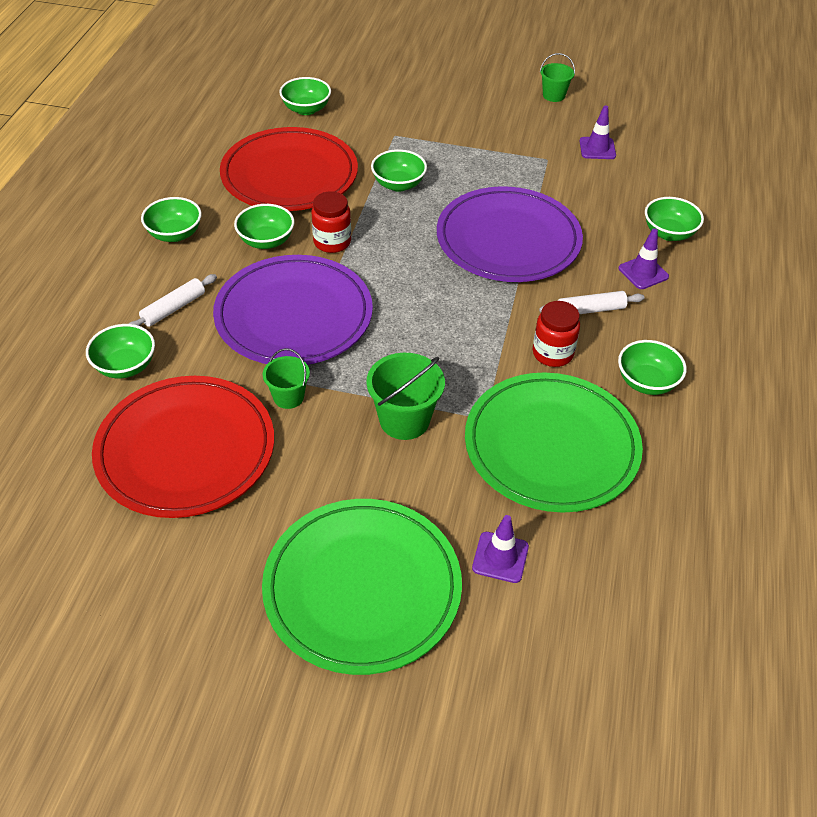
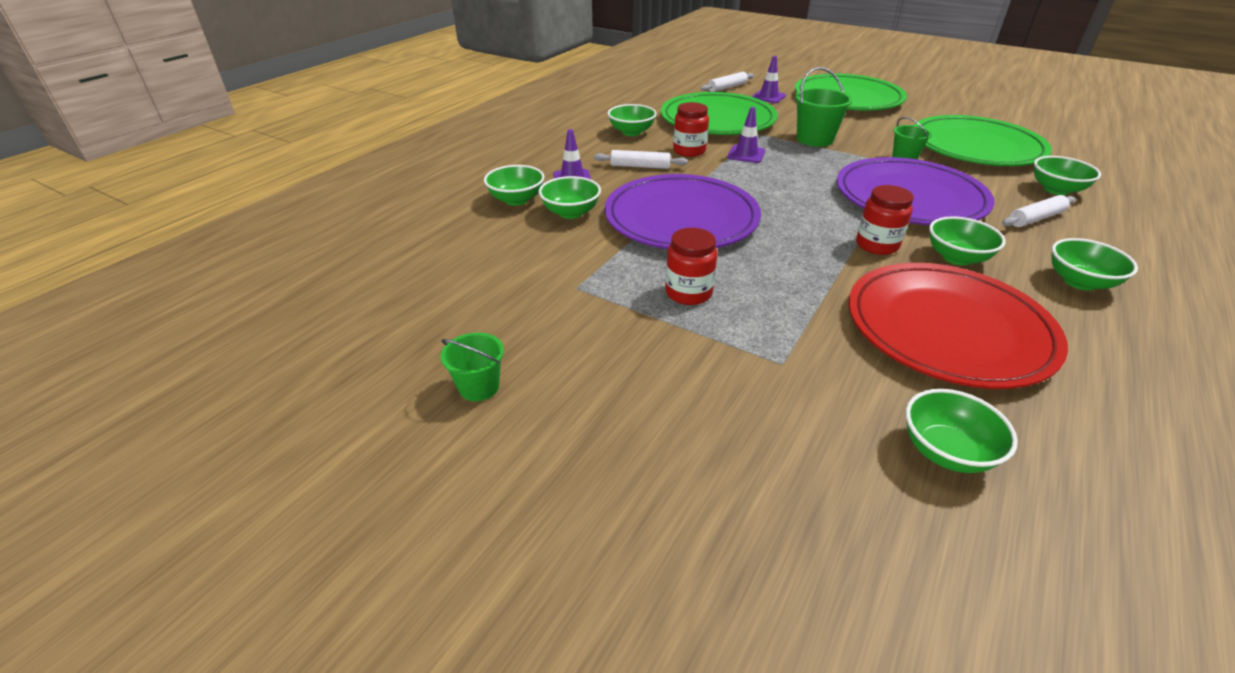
camera: 160 degrees left, 10 degrees down
(186, 450) = (975, 147): red plate -> green plate
(398, 184) = (789, 291): green bowl -> green bowl (571, 212)
(468, 169) = (688, 293): none -> red jar
(584, 582) = (727, 87): none -> white rolling pin
(597, 148) = (499, 289): purple traffic cone -> purple traffic cone (746, 154)

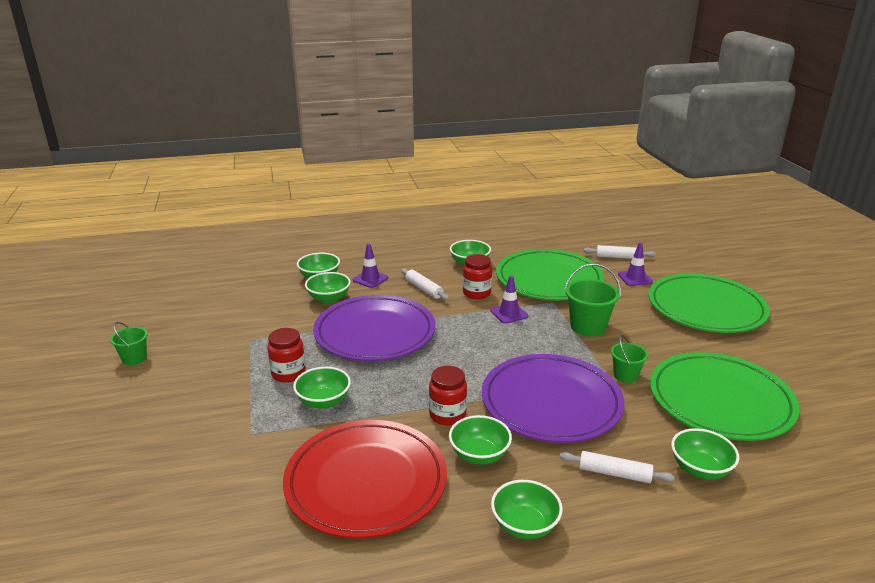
camera: 45 degrees right, 10 degrees down
(946, 452) = (222, 523): green bowl -> green bowl (323, 401)

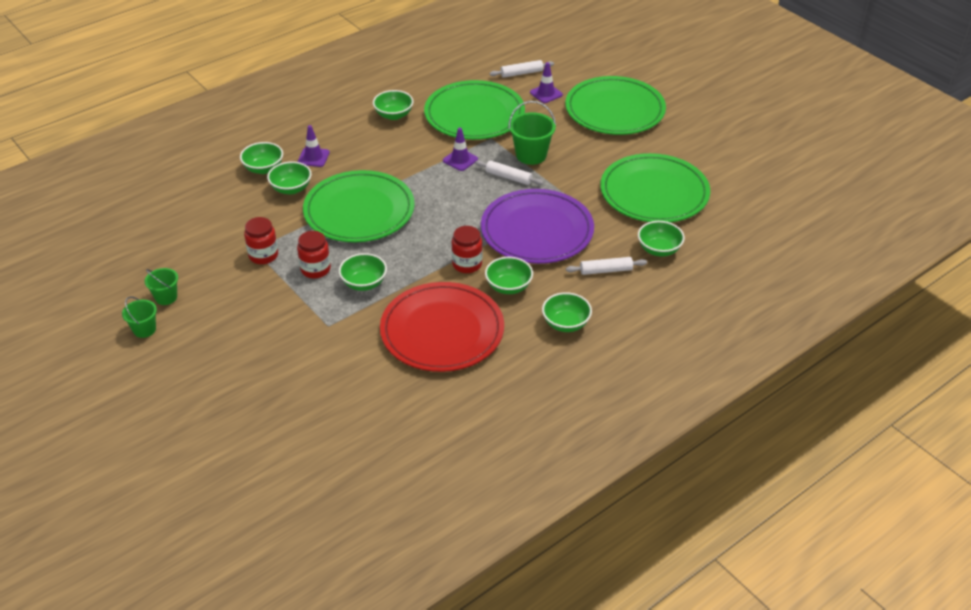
camera: 25 degrees left, 15 degrees up
(375, 333) = (359, 211): purple plate -> green plate
(424, 289) = (371, 155): white rolling pin -> white rolling pin (508, 177)
(476, 293) = (420, 146): red jar -> red jar (263, 255)
(625, 375) = (580, 192): green bucket -> green bucket (144, 329)

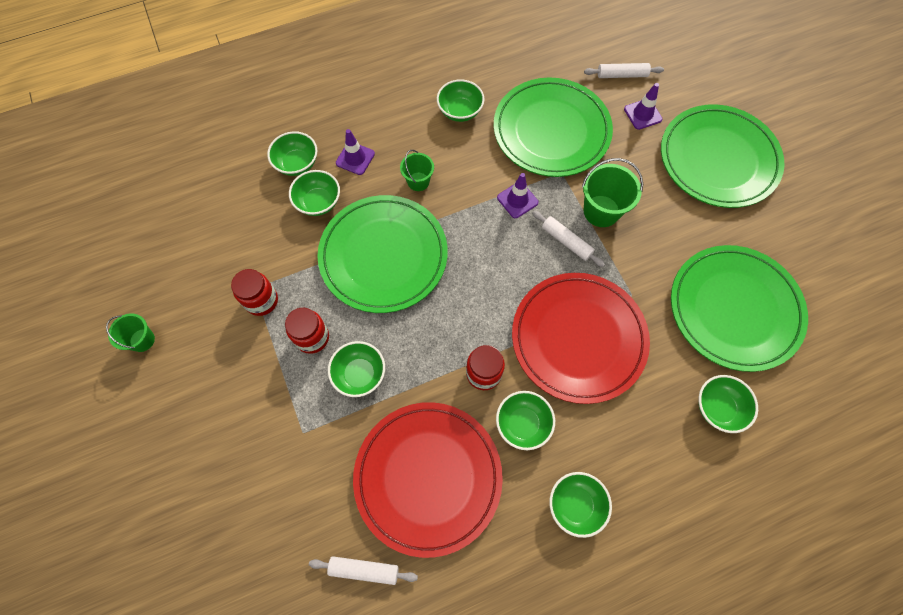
camera: 15 degrees right, 25 degrees up
(144, 329) = (106, 385): green bucket -> green bucket (418, 181)
(537, 231) = (578, 338): purple plate -> red plate
(606, 270) = (645, 426): white rolling pin -> white rolling pin (364, 569)

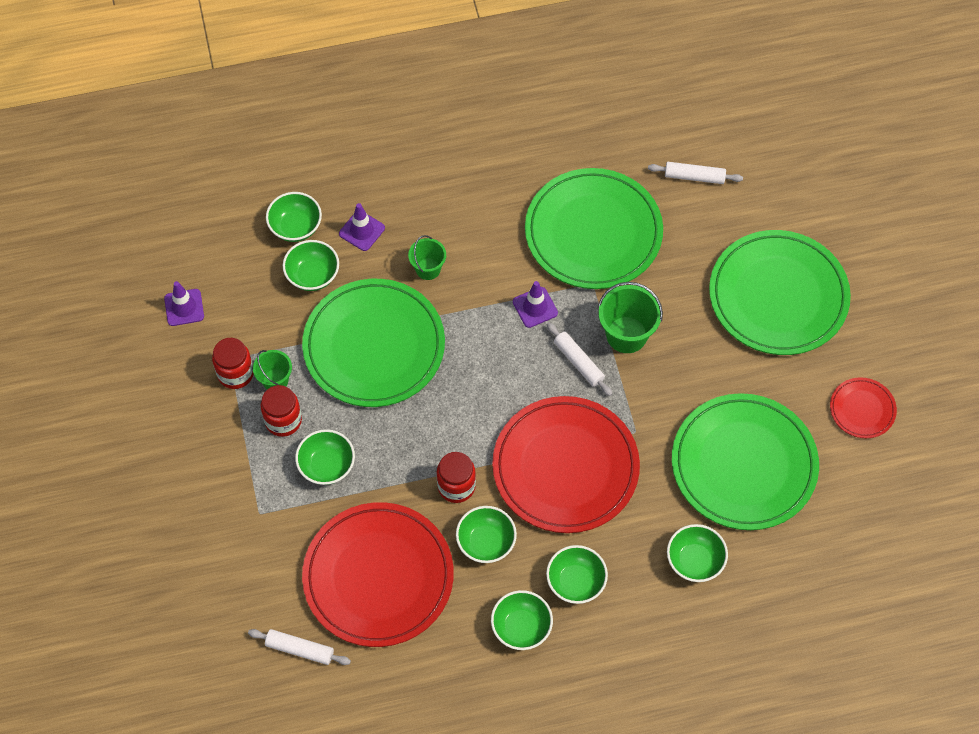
camera: 10 degrees right, 5 degrees down
(142, 340) = (106, 394): green bucket -> green bucket (275, 380)
(460, 111) = (492, 192): green bowl -> green bowl (575, 582)
(642, 114) = (705, 229): purple traffic cone -> purple traffic cone (184, 307)
(818, 243) = (862, 409): none -> red plate

